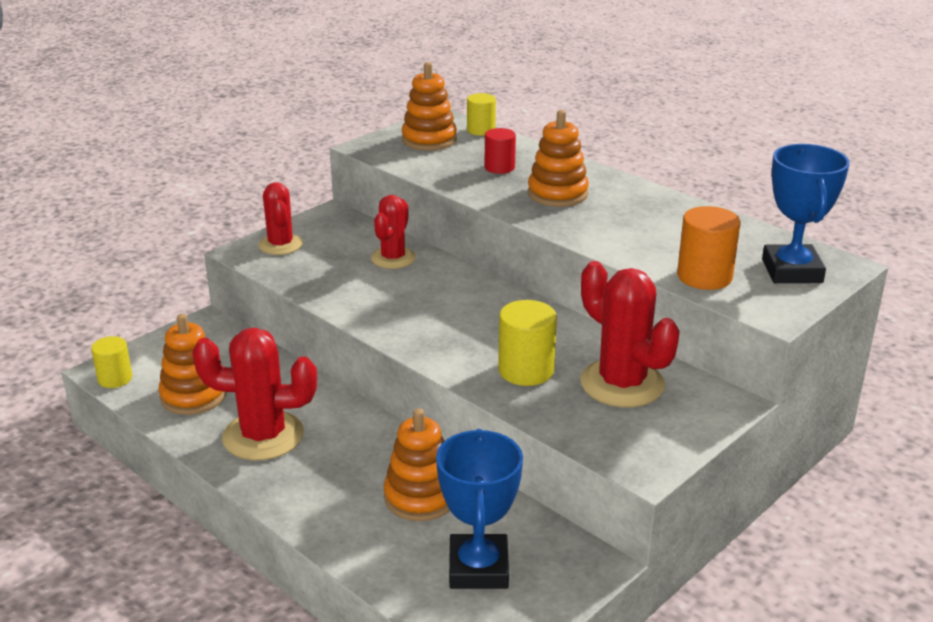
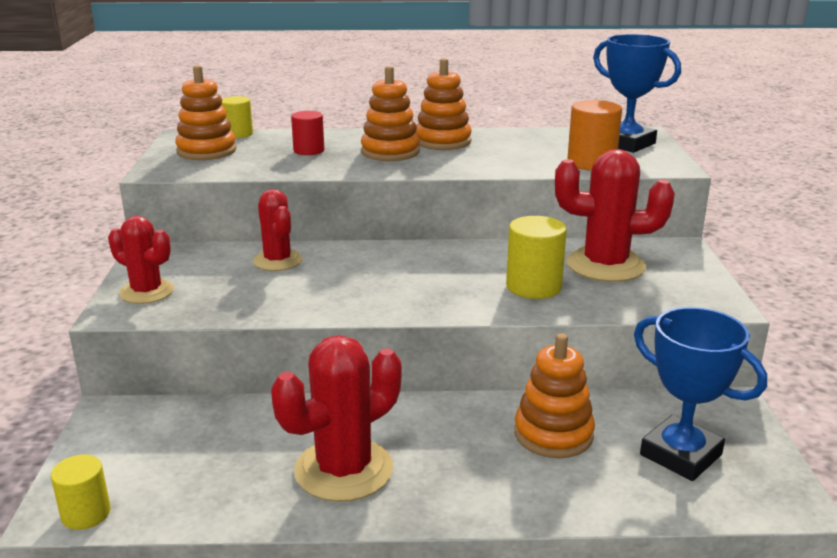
camera: 45 degrees left, 5 degrees down
(193, 396) = (210, 478): orange stacking toy -> orange stacking toy (442, 141)

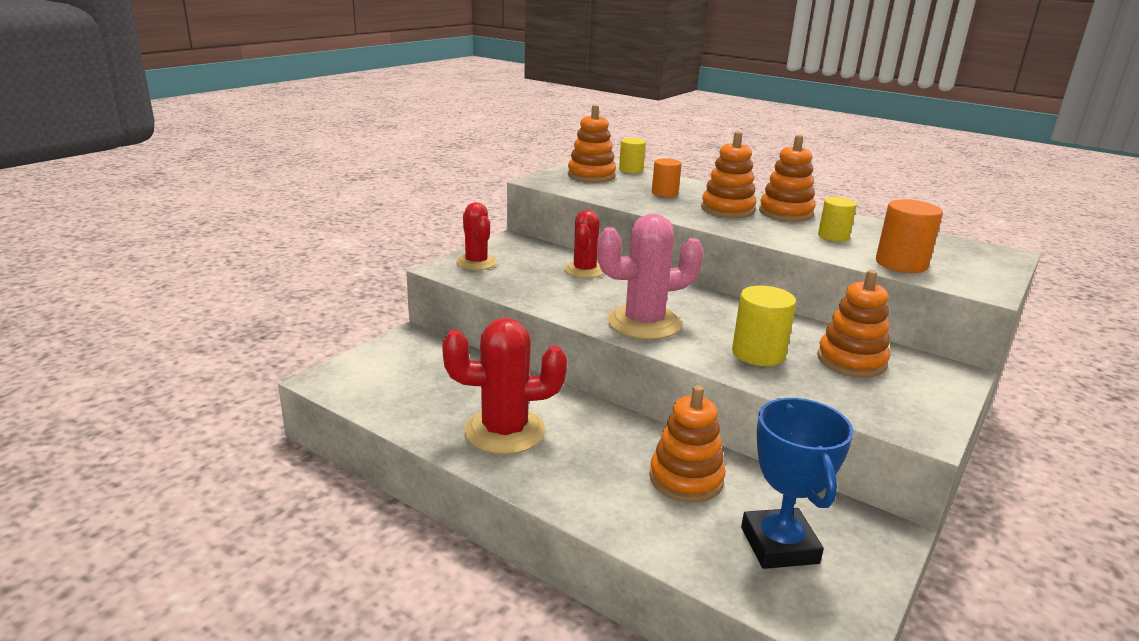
camera: 35 degrees right, 0 degrees up
(86, 514) = (336, 387): yellow cylinder -> yellow cylinder (833, 236)
(309, 150) = (664, 193): red cylinder -> orange cylinder
(405, 295) = (644, 323): none -> pink cactus
(605, 265) = (851, 361): red cactus -> orange stacking toy
(626, 144) = (969, 258): blue trophy -> none

